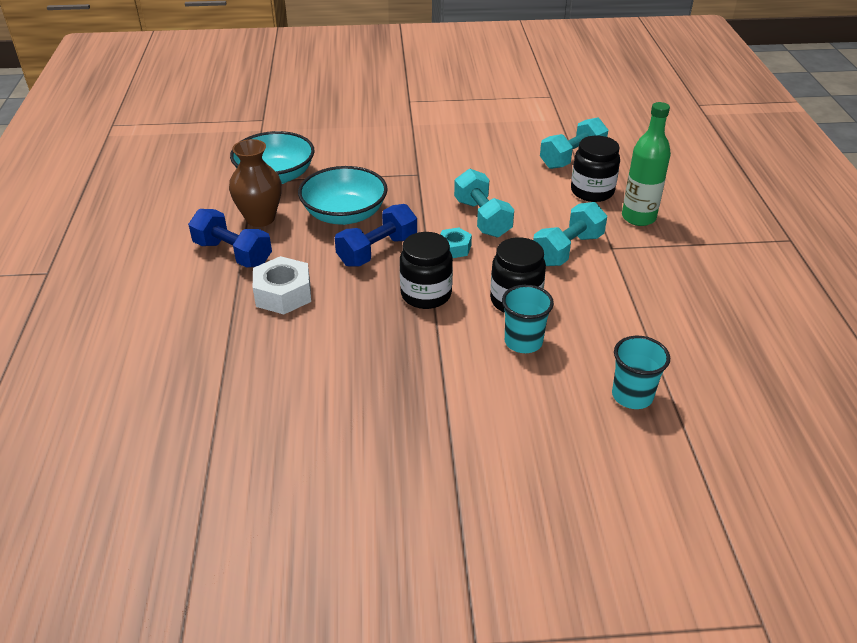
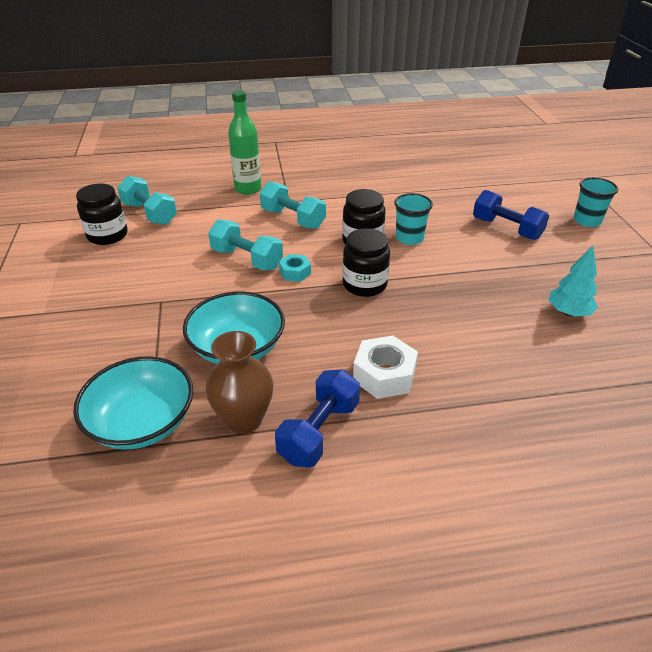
camera: 95 degrees left, 0 degrees up
(341, 461) = (568, 312): none -> turquoise tree
(377, 251) = (303, 318): blue dumbbell -> blue dumbbell (506, 229)
(482, 218) = (247, 259): turquoise dumbbell -> turquoise dumbbell turned 60 degrees clockwise
(592, 191) = (208, 206): black jar -> black jar (107, 235)
(632, 396) = (446, 200): turquoise cup -> turquoise cup (587, 221)

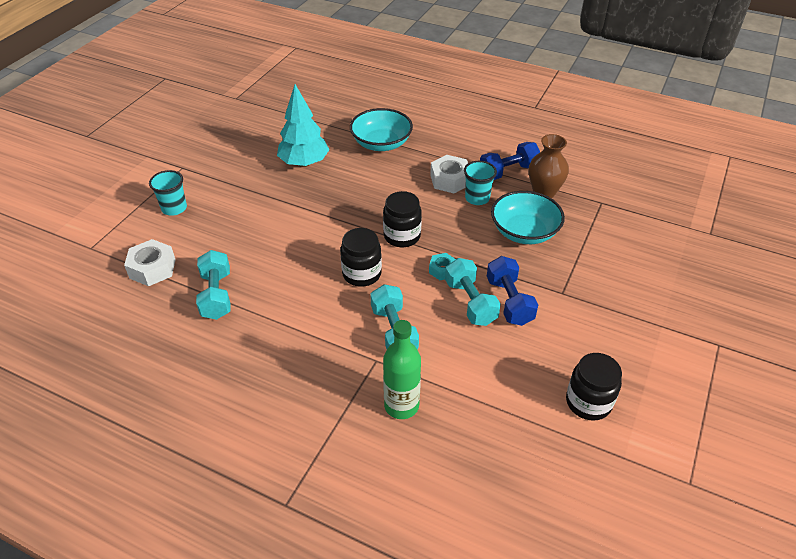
camera: 145 degrees left, 5 degrees up
(142, 422) = (602, 214): turquoise bowl -> turquoise bowl (381, 143)
(150, 214) = (532, 418): turquoise dumbbell -> turquoise dumbbell (216, 295)
(409, 238) = (322, 259): turquoise cup -> turquoise cup (477, 198)
(506, 229) = (240, 230): blue dumbbell -> blue dumbbell (509, 301)
(516, 184) = (152, 269): none -> white nut
(568, 312) = (304, 163): turquoise tree -> turquoise tree, size x1.58

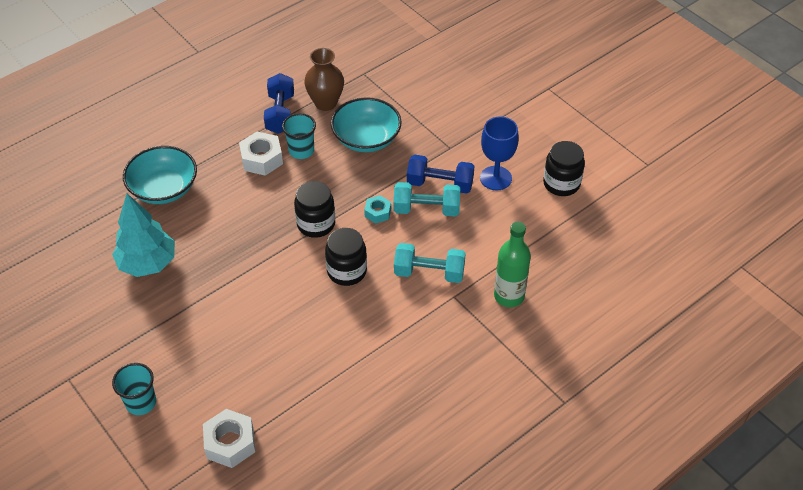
camera: 65 degrees left, 5 degrees up
(216, 295) = (305, 394): turquoise dumbbell -> none
(551, 342) = (495, 178): none -> blue goblet

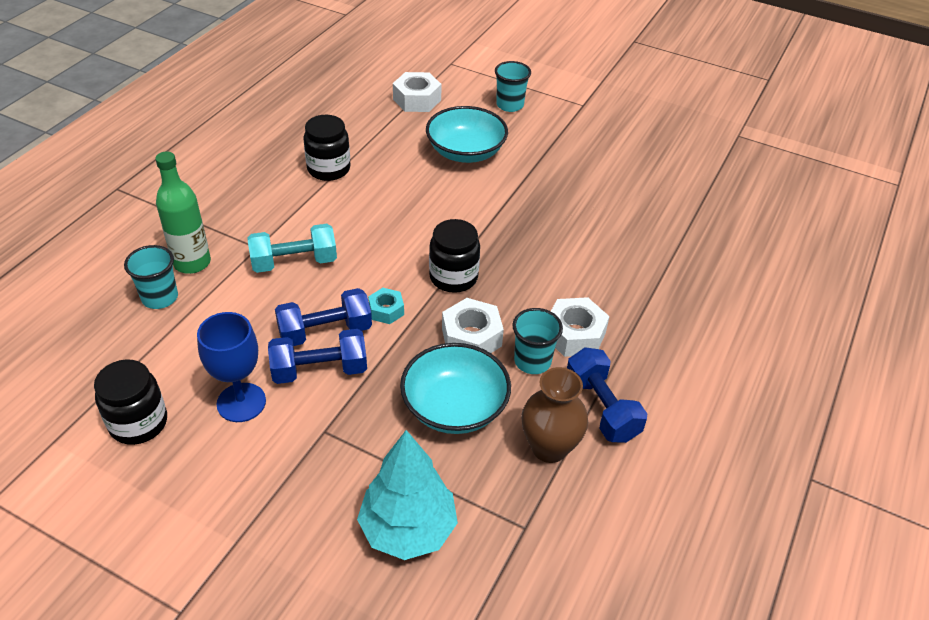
camera: 155 degrees right, 5 degrees down
(148, 263) = (601, 195): turquoise tree -> turquoise tree (408, 529)
(164, 189) = (656, 267): turquoise bowl -> turquoise bowl (465, 152)
(330, 177) = (471, 337): none -> white nut
(347, 271) = (389, 240): black jar -> black jar (328, 169)
(426, 209) = (325, 331): turquoise dumbbell -> blue dumbbell
(538, 271) = (160, 298): none -> turquoise cup

